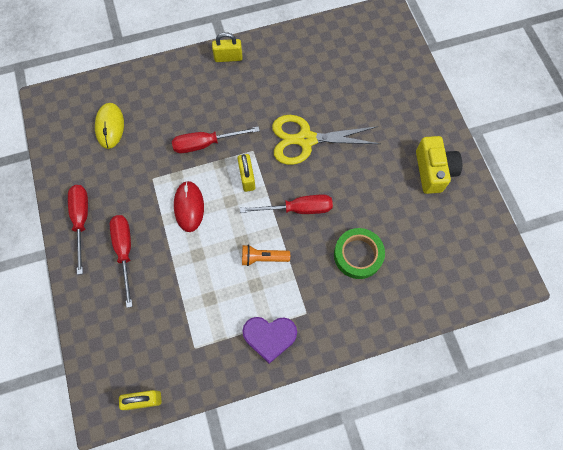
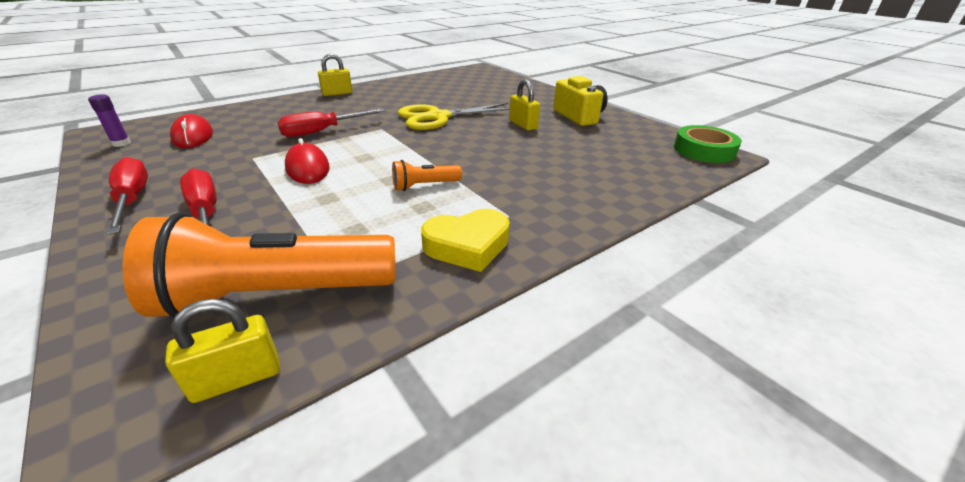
camera: 20 degrees left, 35 degrees down
(62, 127) = (121, 143): none -> purple glue stick
(110, 126) = (193, 136): yellow mouse -> red mouse
(162, 348) = (276, 295): none -> orange flashlight
(247, 178) = (380, 142): yellow padlock -> yellow padlock (523, 125)
(269, 337) = (467, 245): purple heart -> yellow heart
(298, 209) = (452, 151): red screwdriver -> none
(358, 255) = (543, 166): green tape -> green tape (704, 150)

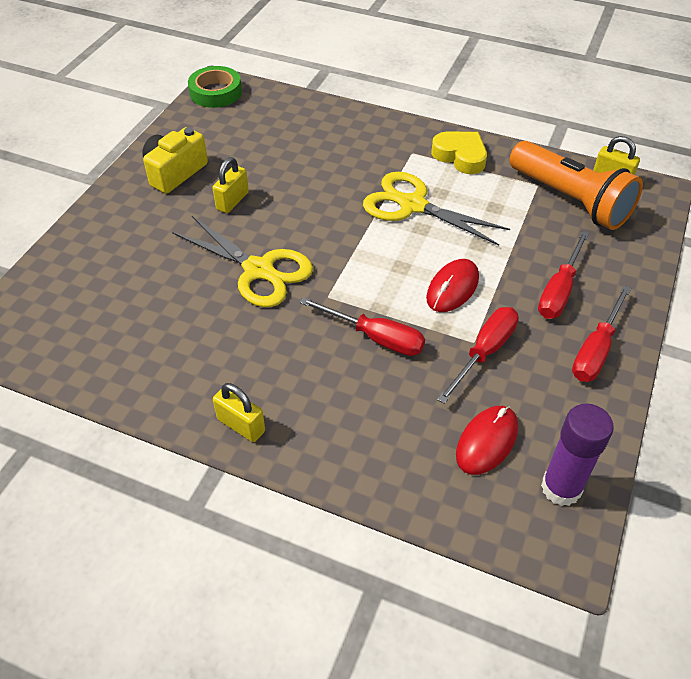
camera: 120 degrees left, 15 degrees up
(121, 143) = (561, 488): purple glue stick -> purple glue stick, size x1.88
(237, 157) = (484, 352): none -> red screwdriver
(424, 186) = (413, 205): orange flashlight -> yellow scissors

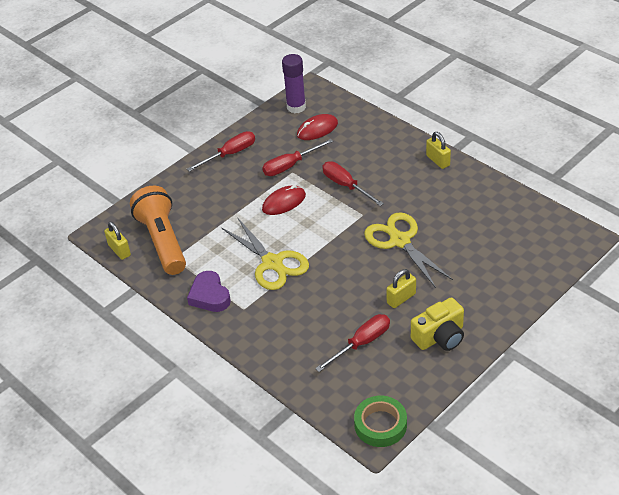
camera: 155 degrees left, 5 degrees down
(460, 156) = (209, 296): yellow heart -> purple heart
(559, 291) = (222, 187): red screwdriver -> red screwdriver (361, 343)

